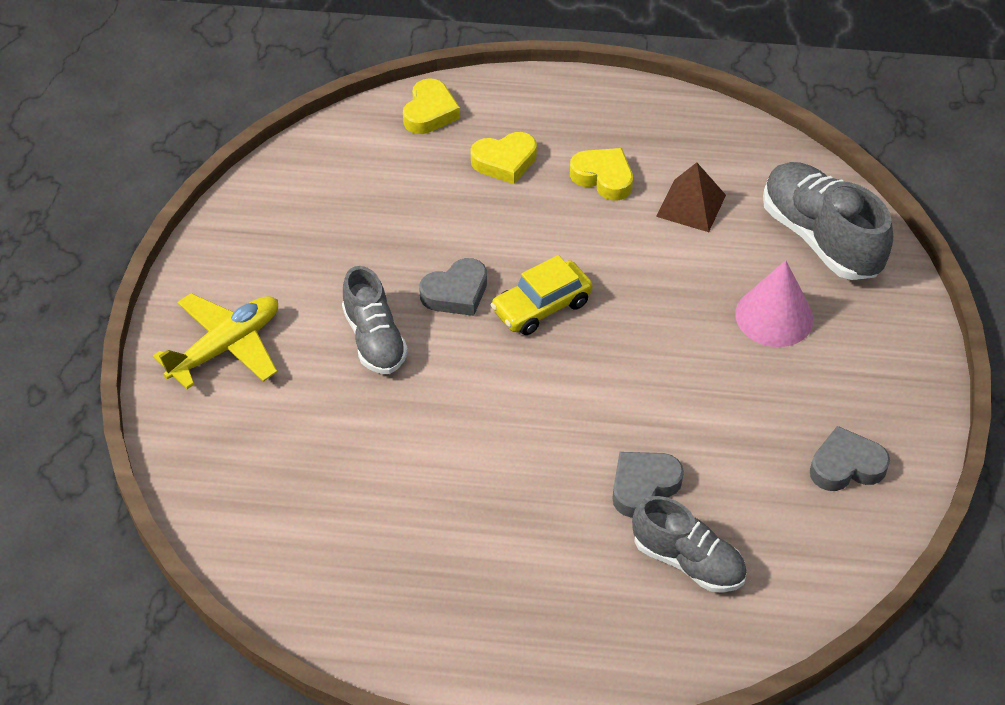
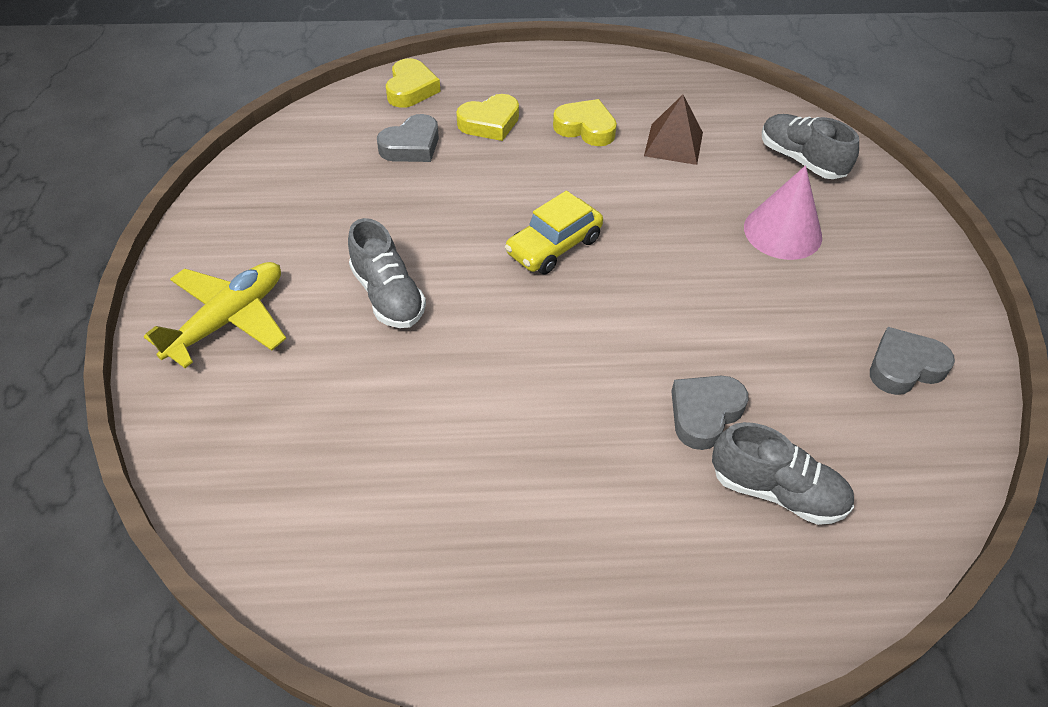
camera: 10 degrees left, 0 degrees up
(456, 293) = (465, 242): grey heart -> grey heart (411, 146)
(820, 238) = (801, 160): grey shoe -> grey shoe, size x0.66

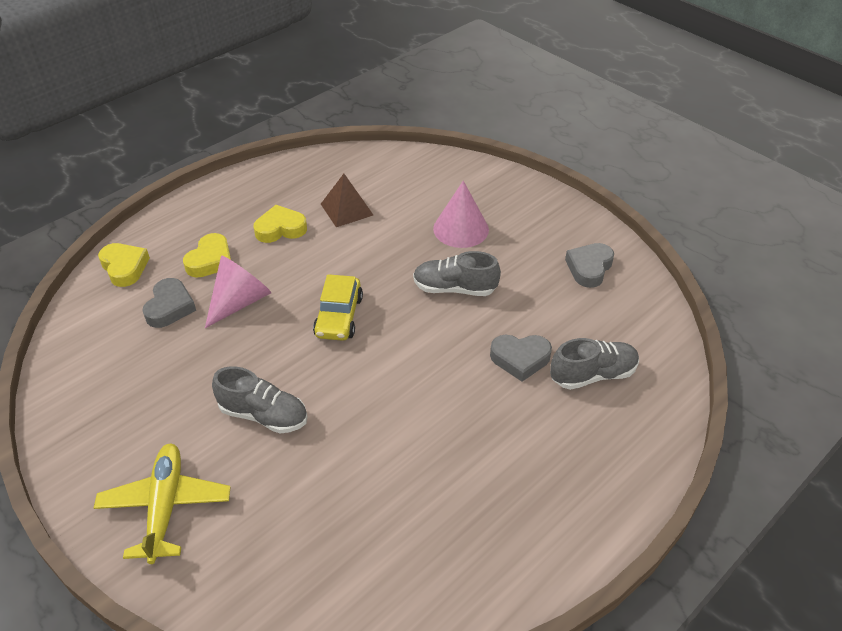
camera: 40 degrees left, 5 degrees down
(476, 176) = (240, 302): none -> pink cone
(704, 414) = (520, 359): grey heart -> grey heart turned 90 degrees counterclockwise
(801, 160) = (430, 179): grey shoe -> grey shoe (454, 288)

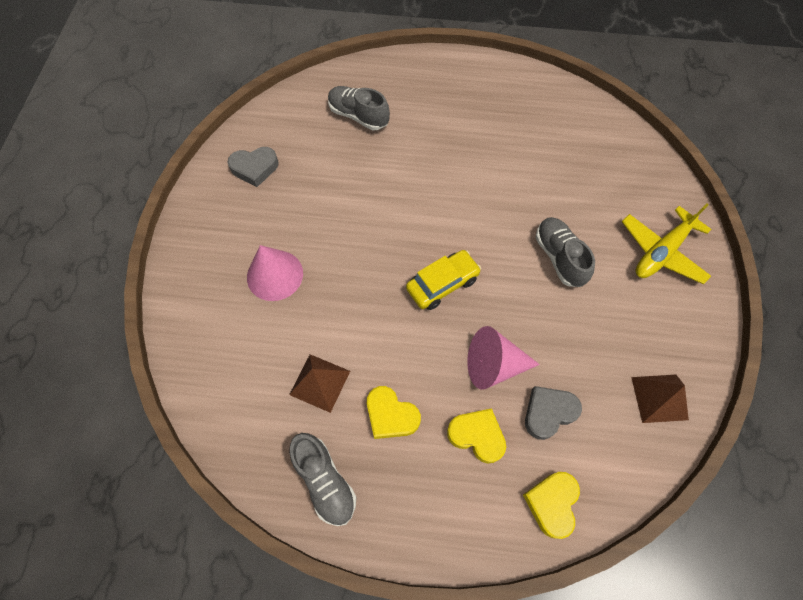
camera: 130 degrees left, 20 degrees up
(83, 380) = (659, 398): none -> brown pyramid
(210, 260) = (477, 436): yellow heart -> yellow heart turned 45 degrees clockwise
(454, 288) = (348, 233): grey shoe -> grey shoe (325, 481)
(520, 359) = (379, 157): grey heart -> none

